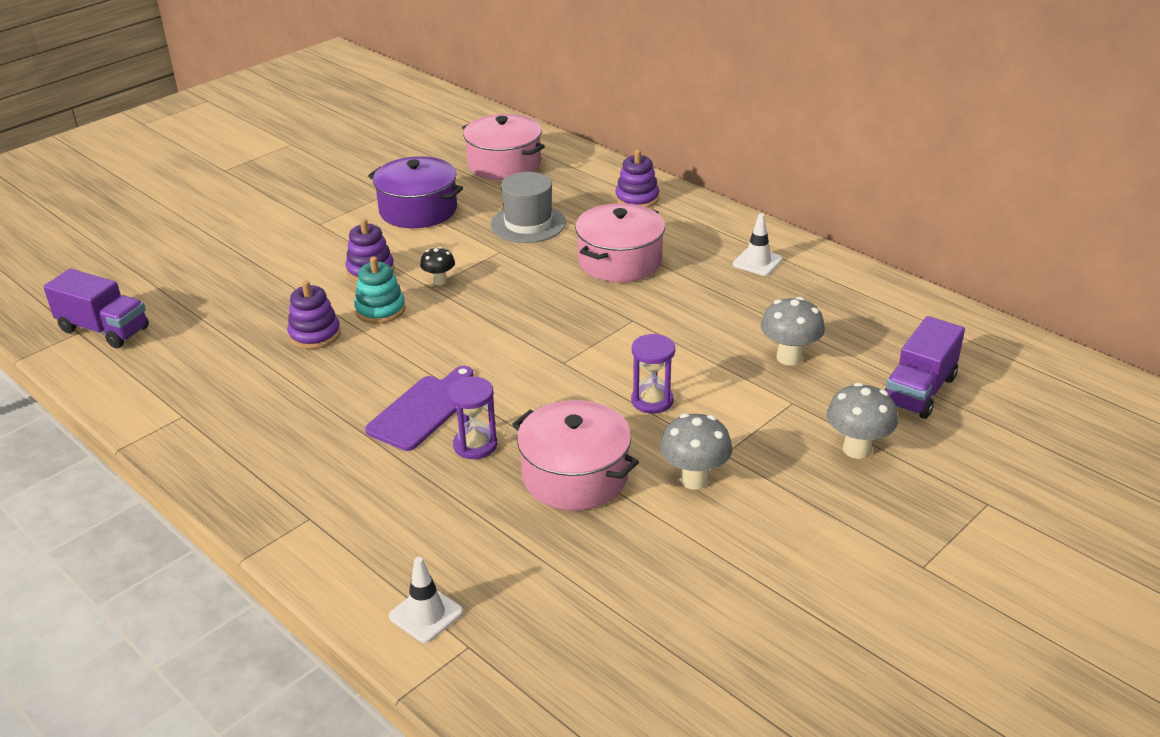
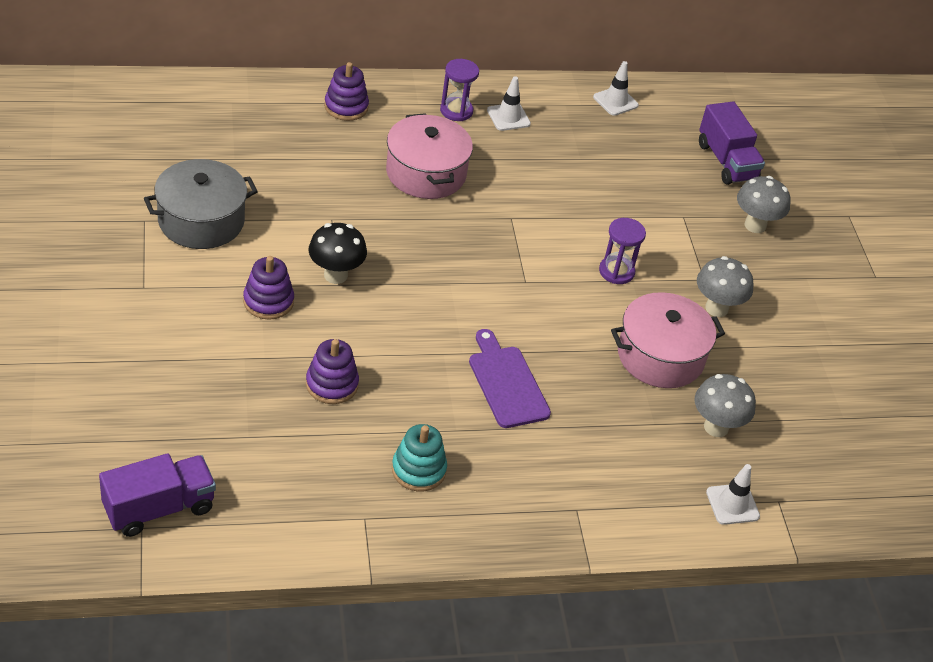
camera: 60 degrees left, 10 degrees up
(380, 310) = (339, 329): turquoise stacking toy -> turquoise stacking toy (418, 470)
(418, 210) = (201, 220): purple pot -> grey pot
(439, 281) = (335, 275): black mushroom -> black mushroom, size x1.63
(475, 445) = (578, 381): purple hourglass -> purple hourglass (456, 111)
(504, 164) = (188, 131): pink pot -> none
(528, 224) = (308, 180): grey hat -> none
(789, 357) = (635, 184): grey mushroom -> grey mushroom (716, 427)
(882, 298) = (615, 101): none -> white traffic cone

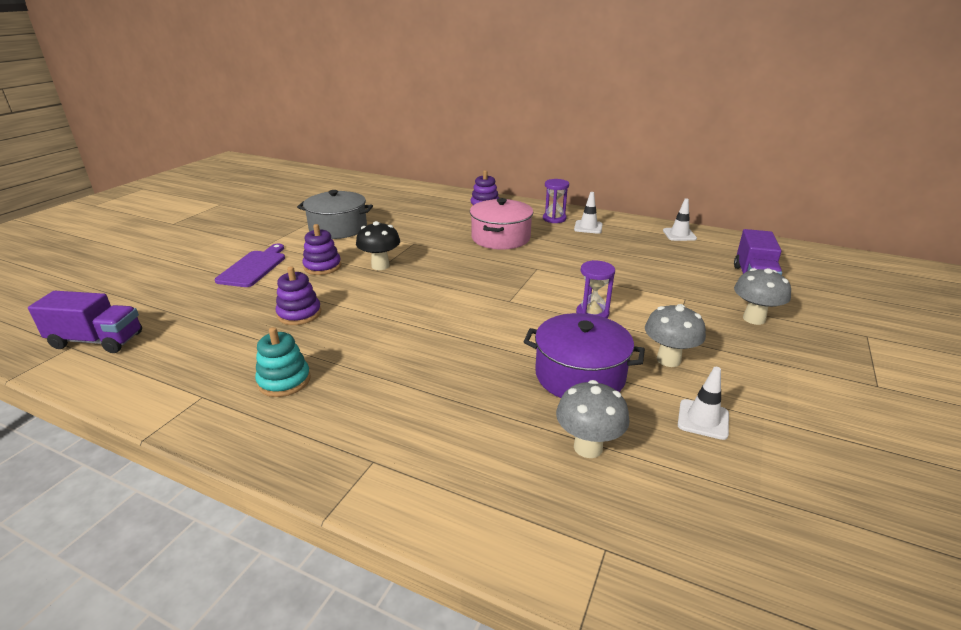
camera: 40 degrees right, 15 degrees down
(507, 383) = (423, 351): purple cutting board -> purple cutting board (254, 267)
(660, 356) = (580, 375): pink pot -> purple pot
(732, 504) = (543, 527): white traffic cone -> white traffic cone (703, 419)

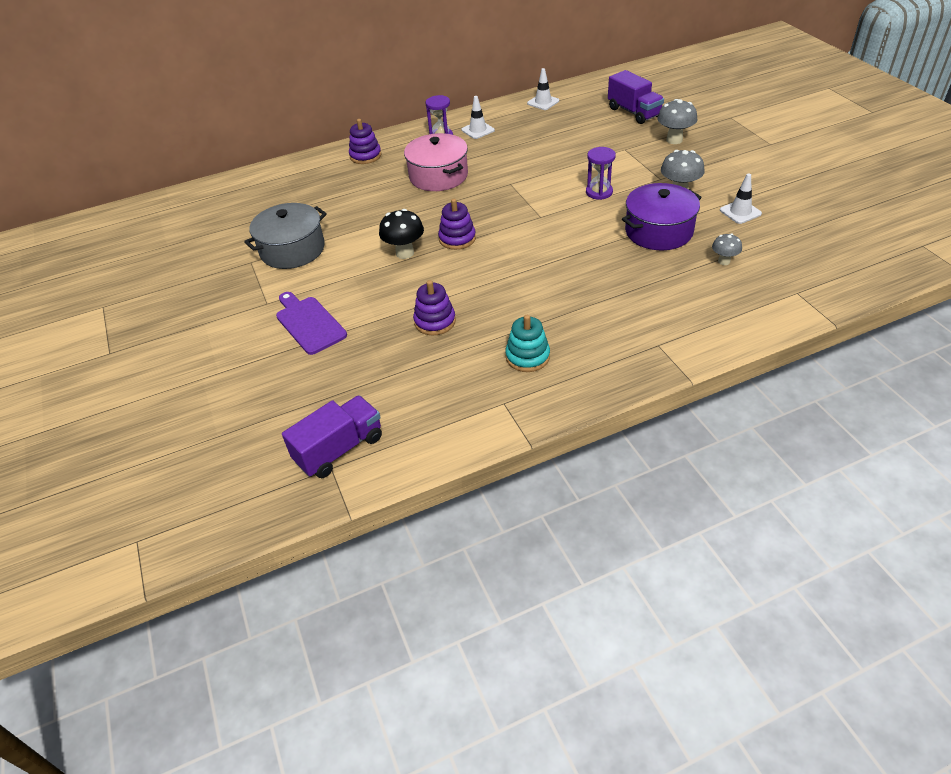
camera: 45 degrees left, 15 degrees up
(322, 267) = (363, 284): purple stacking toy -> purple stacking toy (457, 239)
(588, 447) = (724, 261): grey mushroom -> grey mushroom, size x0.61

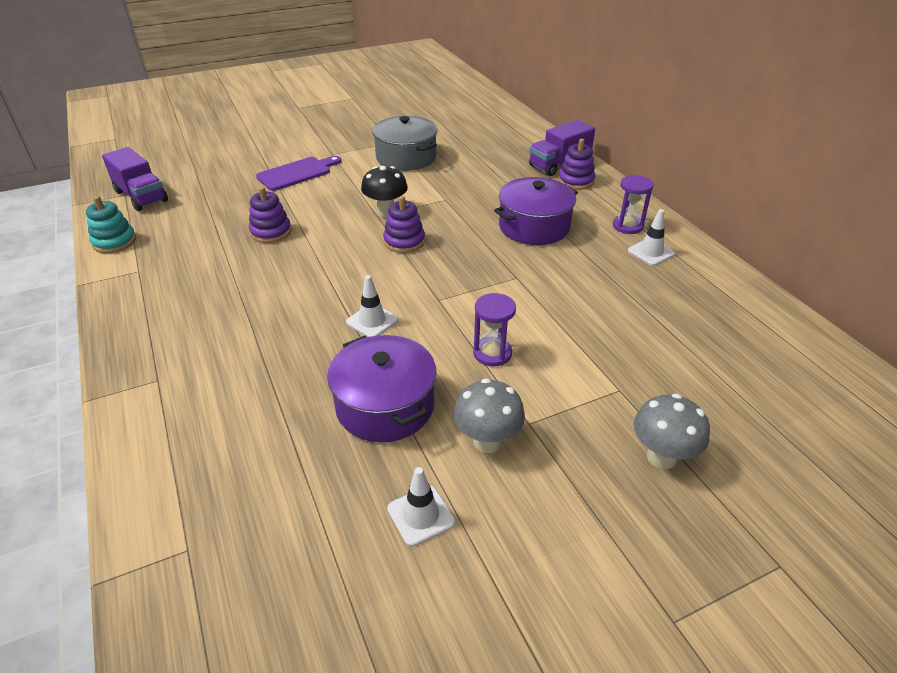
camera: 85 degrees right, 5 degrees down
(438, 176) = (534, 227): pink pot -> purple pot
(527, 357) = (191, 285): turquoise stacking toy -> turquoise stacking toy (114, 242)
(543, 102) = (754, 310): white traffic cone -> white traffic cone (372, 321)
(634, 112) = (753, 412): purple truck -> purple truck (559, 164)
(724, 261) = (294, 469): grey mushroom -> none

